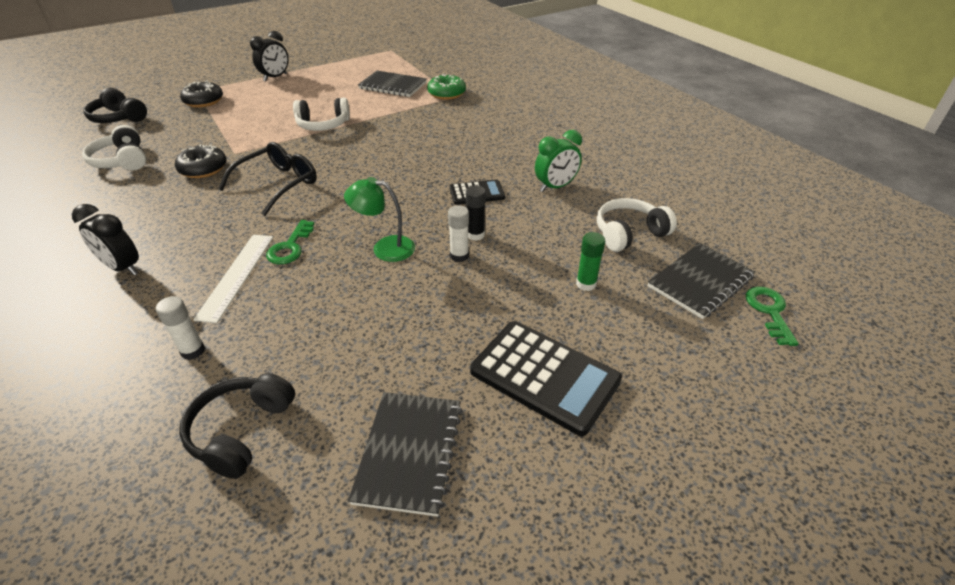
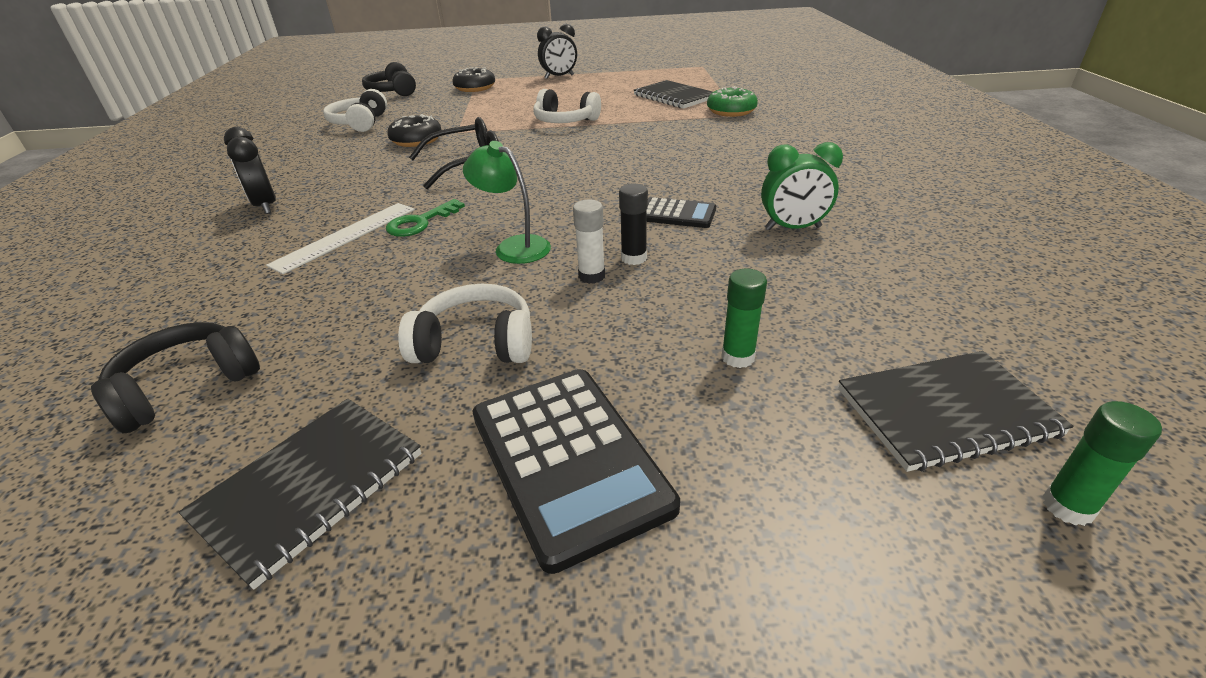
camera: 30 degrees right, 5 degrees down
(193, 351) = (236, 293): white glue stick -> none
(629, 234) = (864, 310): white headphones -> white headphones (475, 344)
(769, 311) = (1067, 507): green key -> green glue stick

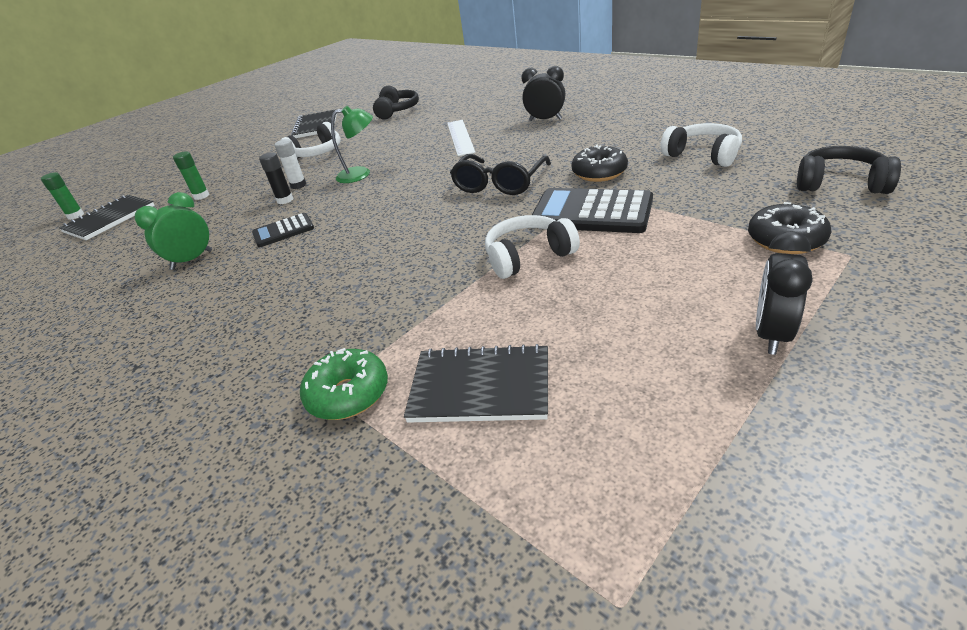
camera: 140 degrees right, 0 degrees up
(420, 222) = (437, 156): green key -> none
(568, 460) = (246, 157): black calculator -> black calculator (591, 212)

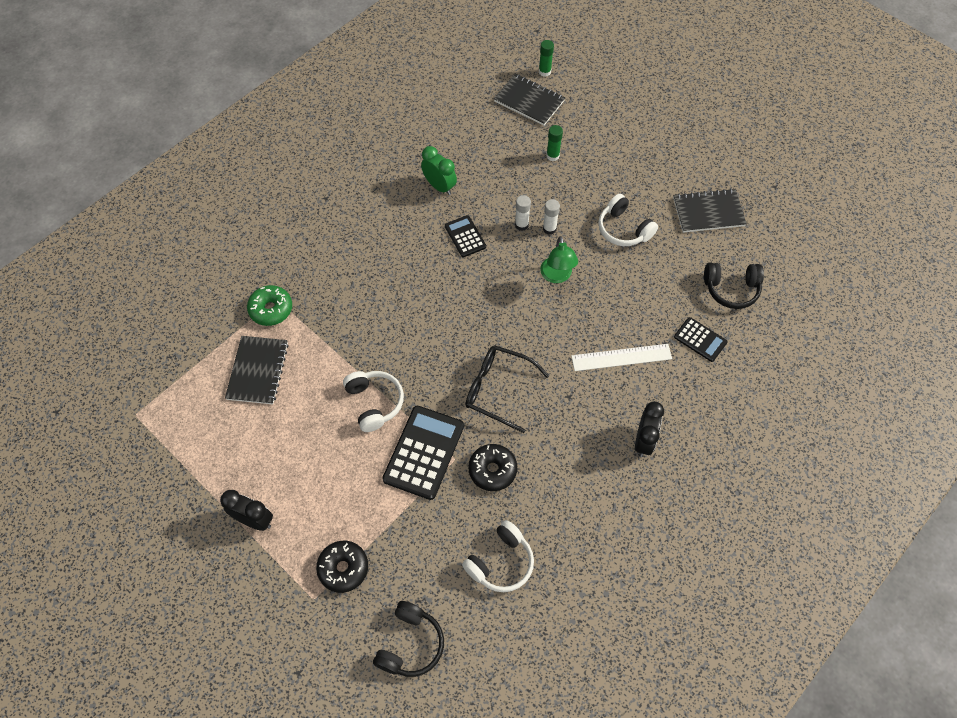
camera: 85 degrees right, 25 degrees up
(285, 200) = (521, 225): black glue stick -> white glue stick
(444, 114) = (700, 339): none -> black calculator

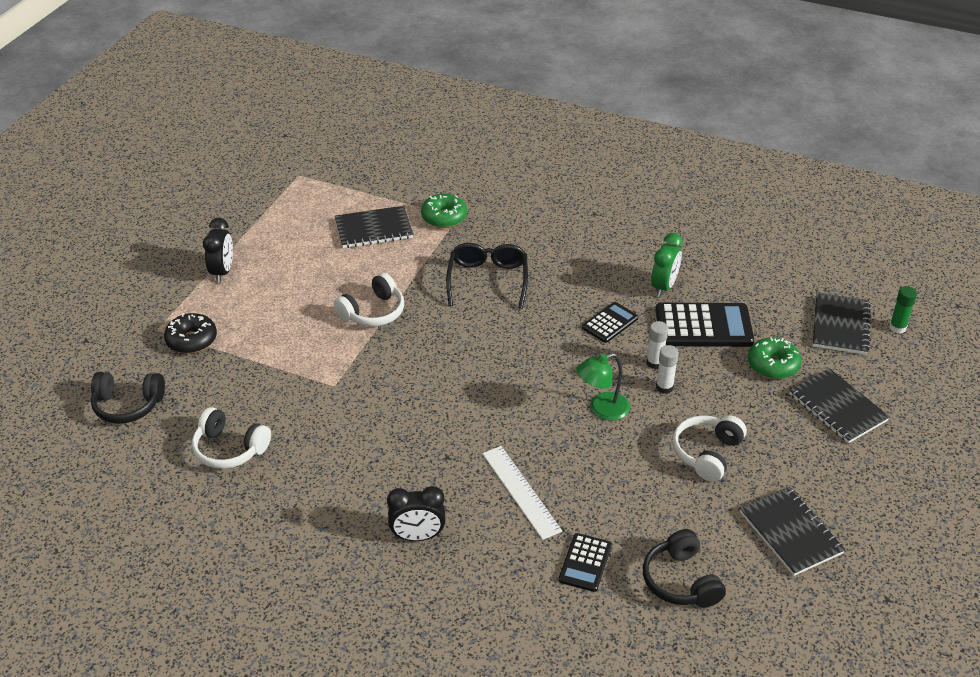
camera: 70 degrees right, 20 degrees down
(424, 452) = (332, 361): black calculator -> black calculator (703, 326)
(492, 470) = (331, 417): black donut -> none
(499, 390) = (429, 398): black glasses -> black glasses (487, 281)
(552, 156) = (773, 365): green glue stick -> green donut
(607, 138) = (837, 407): none -> black notebook

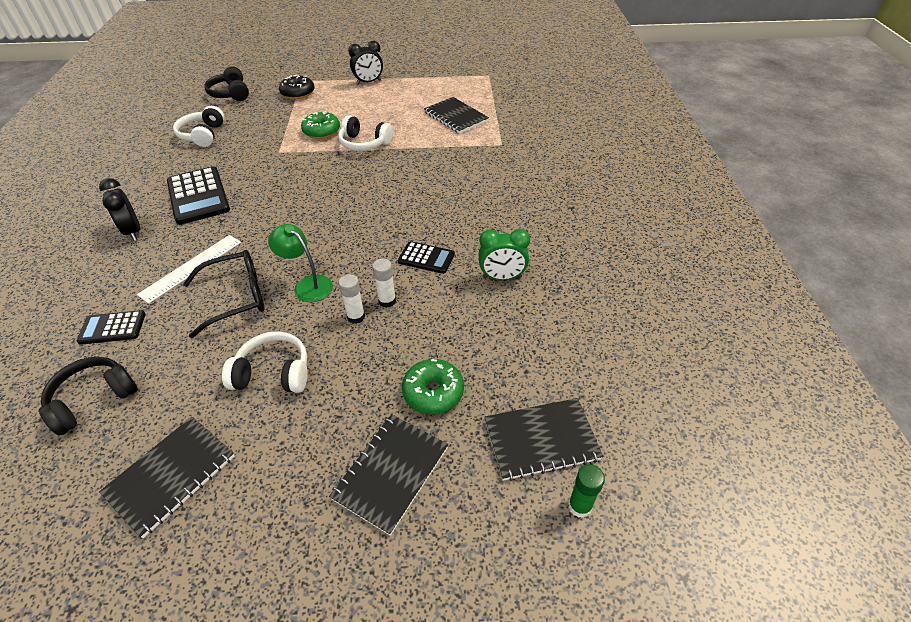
camera: 65 degrees right, 5 degrees up
(444, 217) = (495, 139): green donut -> green donut (321, 131)
(487, 281) = (435, 180): black glasses -> black glasses (235, 298)
(703, 326) = (462, 320): black calculator -> black calculator (198, 196)

